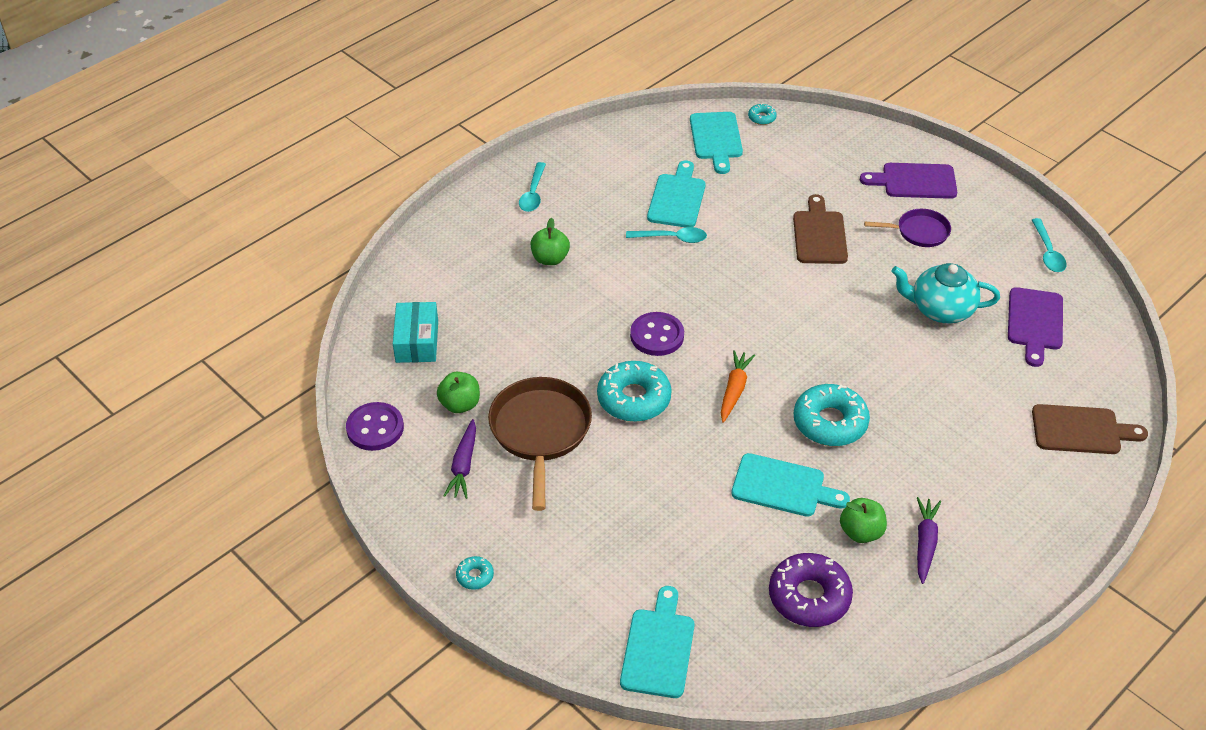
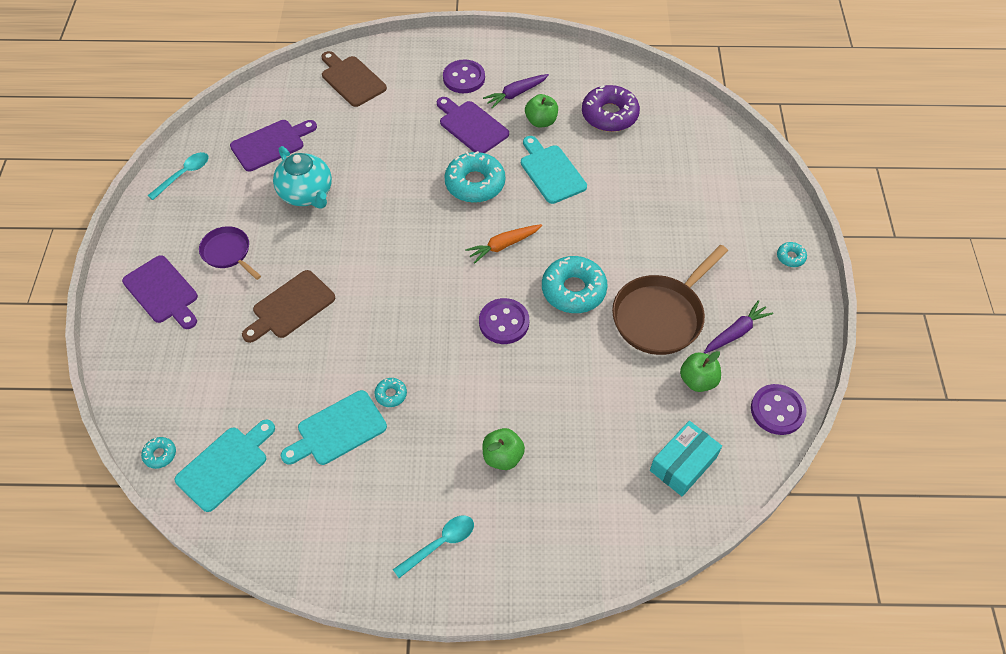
camera: 135 degrees left, 10 degrees up
(658, 648) = (718, 149): turquoise cutting board -> none
(672, 238) = (391, 394): turquoise spoon -> turquoise donut
(912, 473) = (471, 126): none -> purple cutting board
(995, 519) = (464, 78): none -> purple button

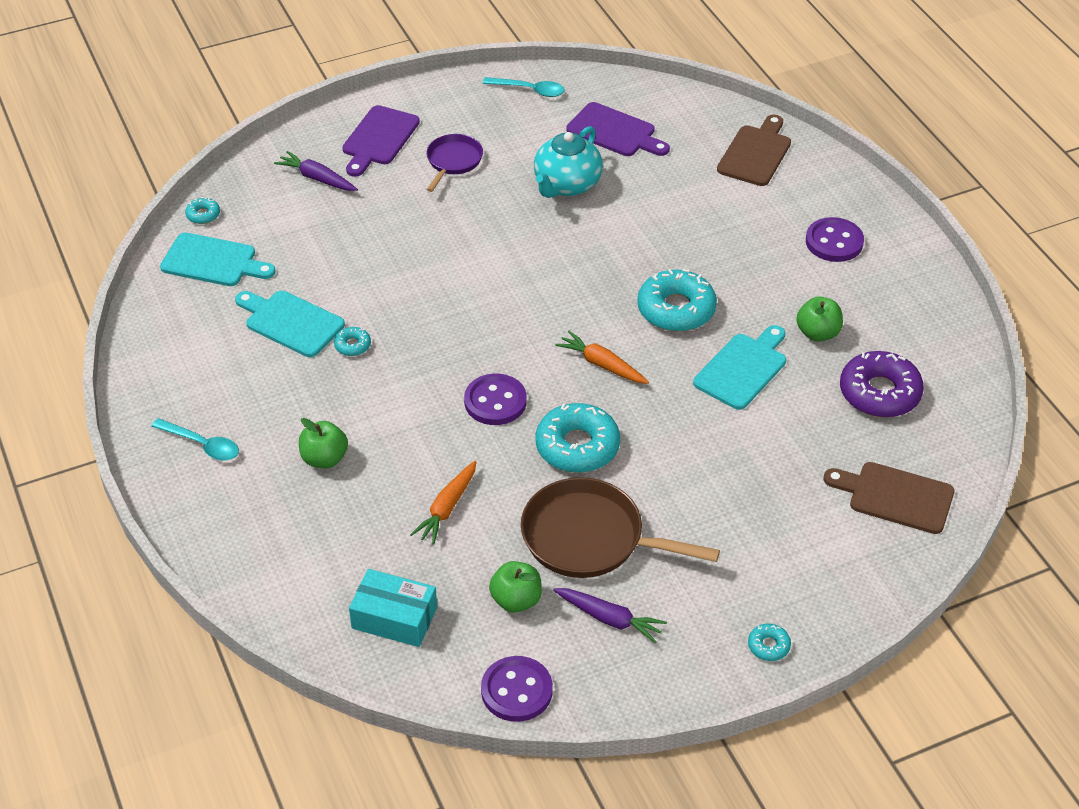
camera: 65 degrees right, 10 degrees down
(290, 307) = (415, 231): brown cutting board -> brown cutting board (895, 497)
(471, 126) = (762, 275): purple cutting board -> none
(516, 94) = (845, 295): purple carrot -> purple carrot (317, 178)
(593, 391) = (447, 508): none -> orange carrot

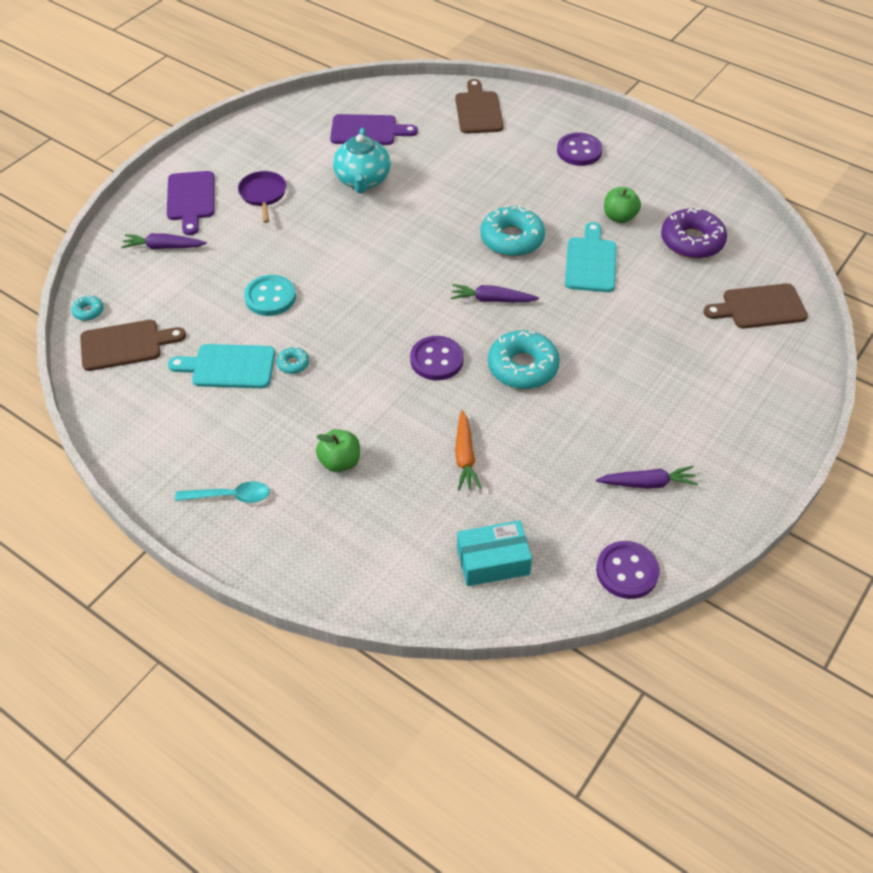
camera: 30 degrees left, 5 degrees up
(213, 261) = (126, 345): turquoise cutting board -> brown cutting board
(381, 270) = (270, 297): none -> turquoise button
(516, 600) = (571, 502): green apple -> none
(530, 90) = (281, 123): turquoise spoon -> none
(590, 538) = (585, 430): brown pan -> none
(602, 365) = (492, 300): orange carrot -> purple carrot
(768, 646) = (767, 450): turquoise donut -> none

